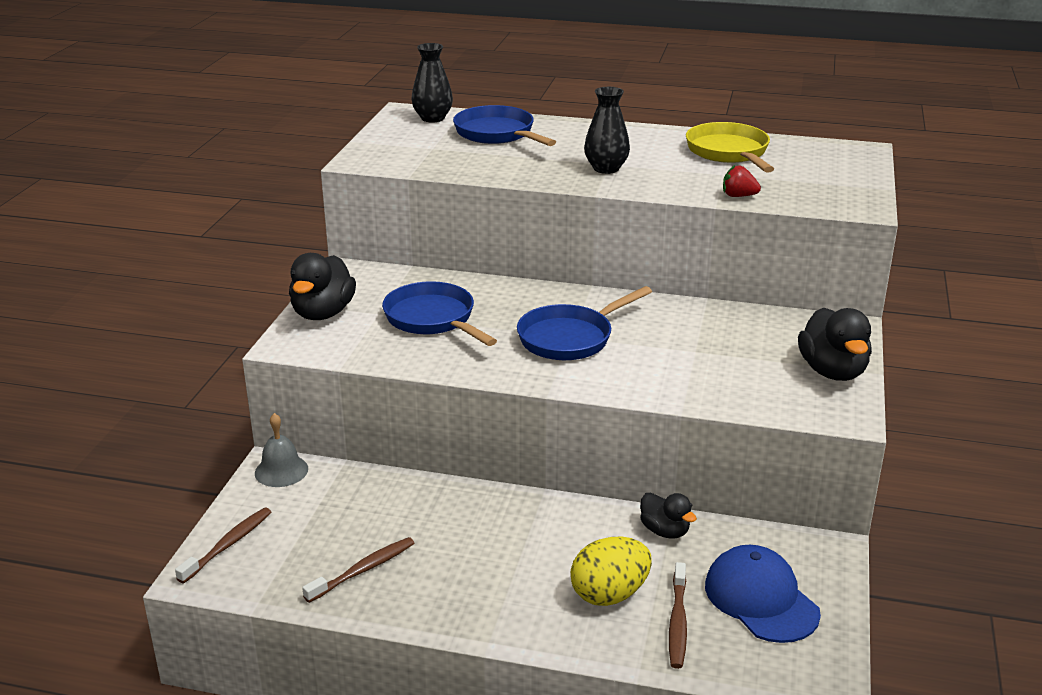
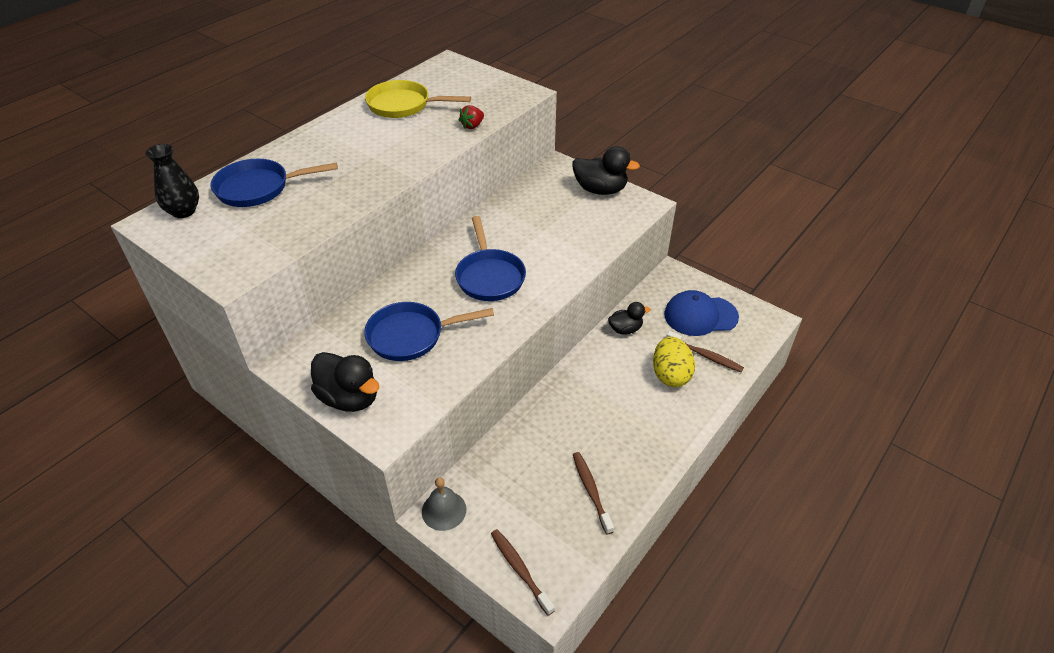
camera: 65 degrees left, 15 degrees up
(606, 168) = (378, 160): black vase -> none

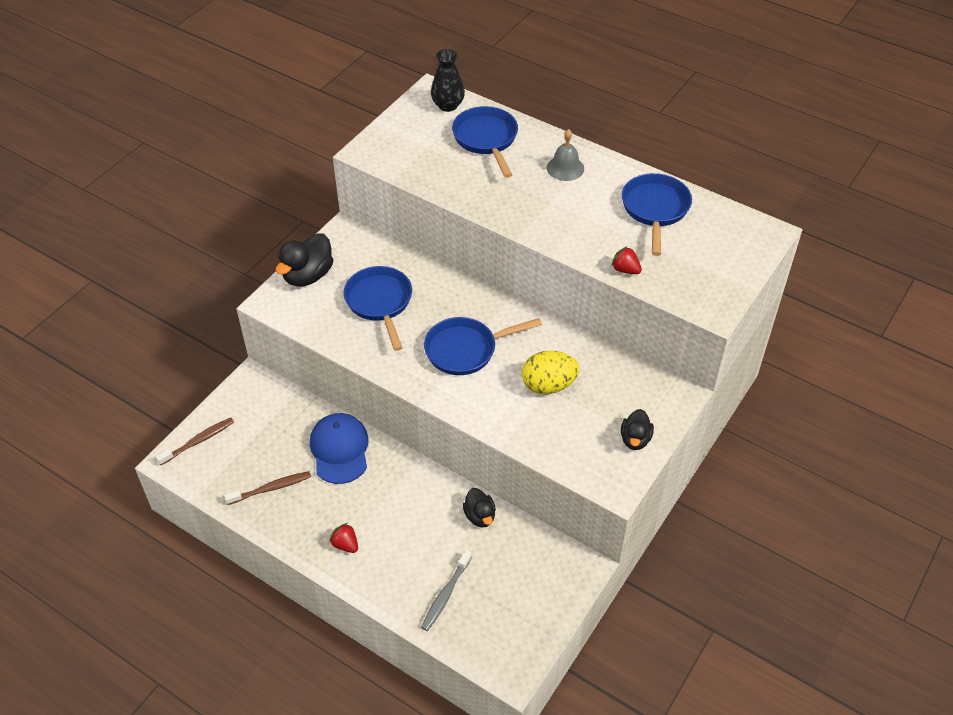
camera: 85 degrees right, 5 degrees up
(403, 105) = (655, 209): yellow pan -> blue pan
(444, 510) = (255, 385): grey bell -> grey bell (565, 168)
(600, 190) = (635, 439): black duck -> black duck, size x0.62
(659, 426) = (345, 544): none -> red strawberry
(670, 375) = (414, 558): yellow egg -> yellow egg (548, 385)
(700, 316) = (510, 593): blue cap -> blue cap (339, 450)
(705, 356) = (445, 594): brown toothbrush -> grey toothbrush

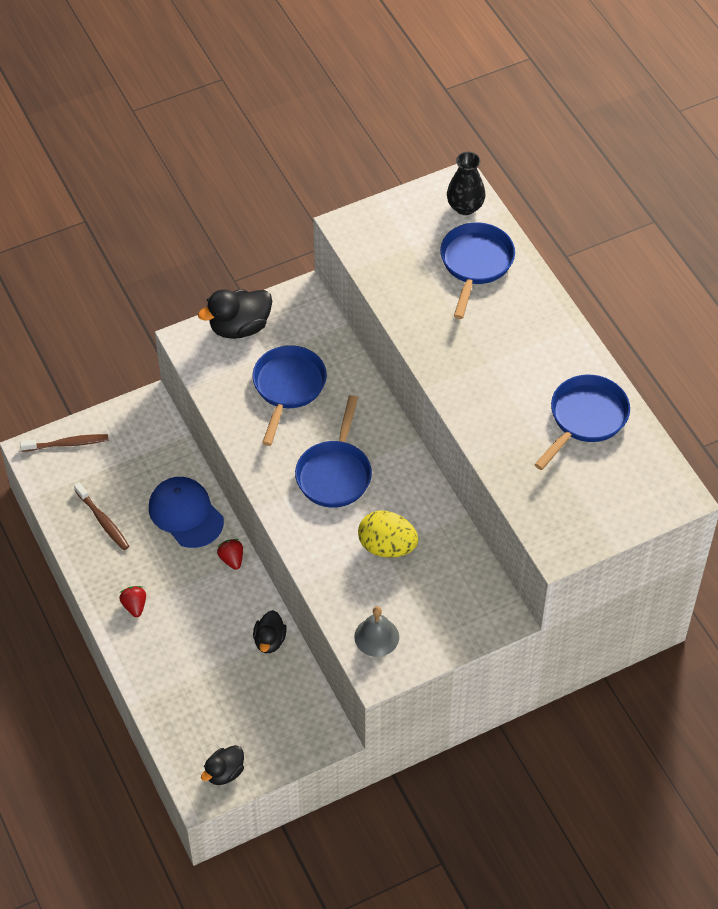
camera: 30 degrees right, 5 degrees up
(271, 488) = (103, 521): brown toothbrush -> brown toothbrush turned 45 degrees clockwise
(339, 450) = (186, 514): blue cap -> blue cap turned 60 degrees counterclockwise
(445, 594) = (191, 696): grey toothbrush -> none
(465, 350) = (335, 474): blue pan -> blue pan turned 90 degrees counterclockwise
(565, 168) = (530, 331): grey bell -> grey bell (376, 637)
(625, 270) = (505, 468): red strawberry -> red strawberry (231, 559)
(635, 439) = (429, 639): black duck -> black duck (224, 772)

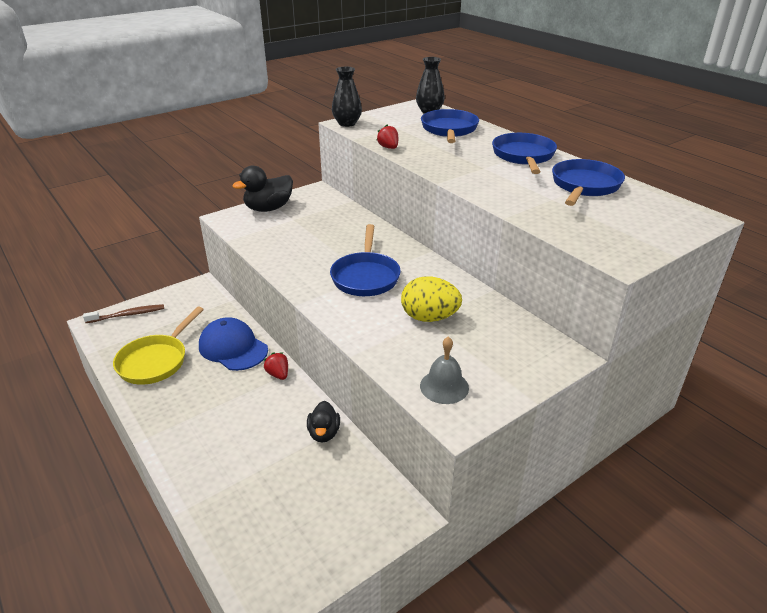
camera: 10 degrees left, 20 degrees down
(103, 521) = (156, 361): brown toothbrush -> yellow pan
(134, 606) = (184, 422): red strawberry -> red strawberry (388, 148)
(224, 772) = (291, 574): black duck -> none
(288, 387) = (313, 233): blue pan -> blue pan (523, 156)
(349, 228) = (347, 123): none -> black vase

